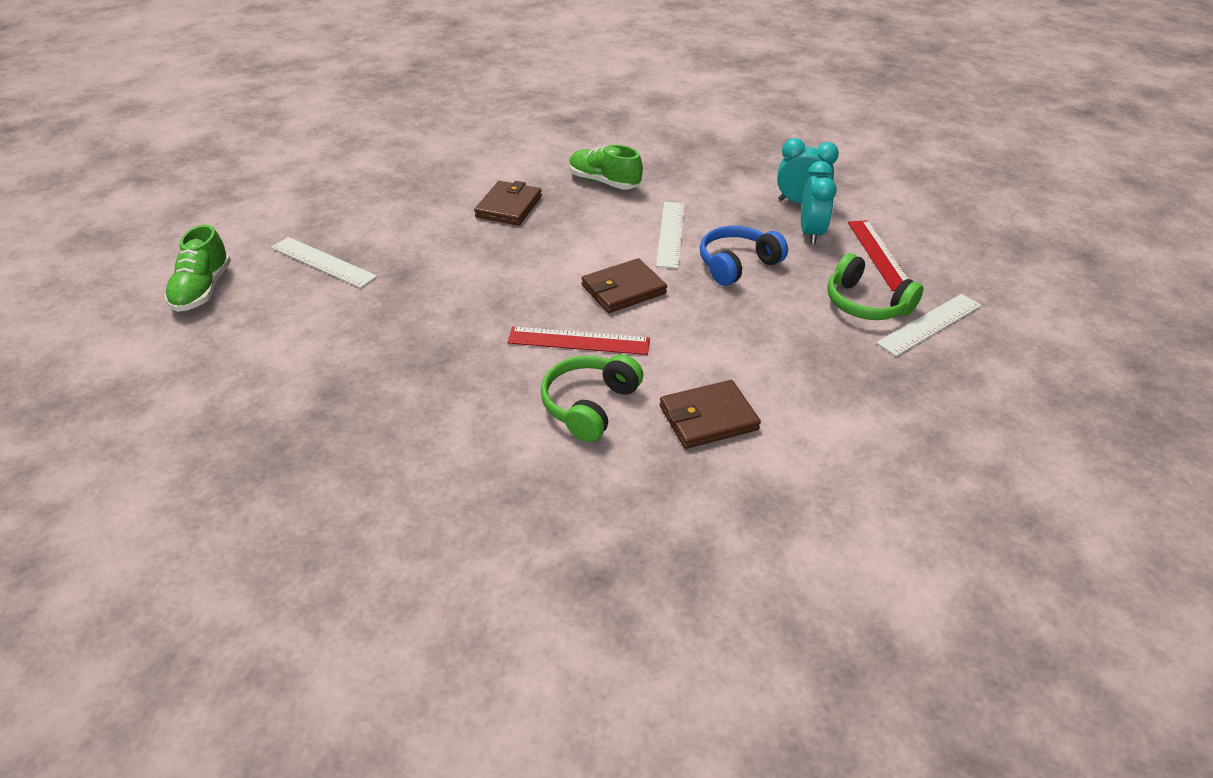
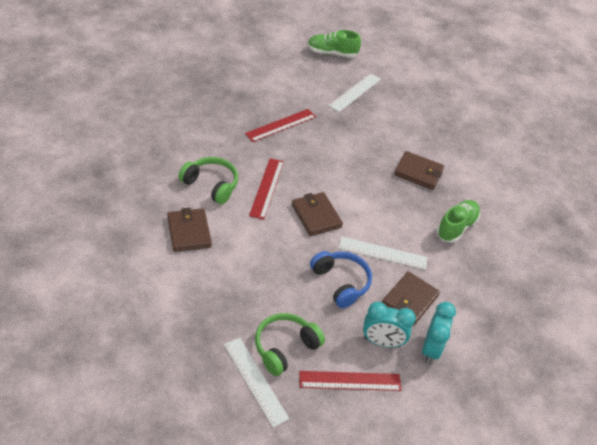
camera: 90 degrees right, 5 degrees up
(417, 337) = (281, 125): none -> red ruler
(737, 215) = (410, 300): none -> brown wallet

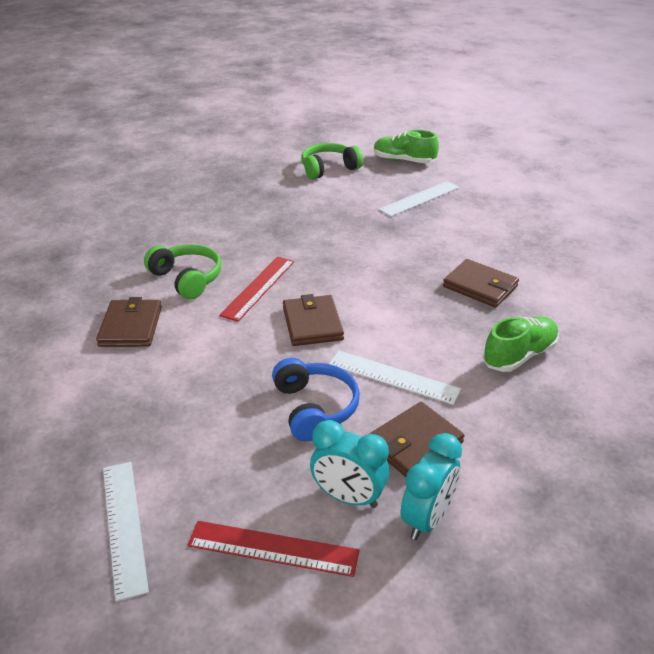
camera: 20 degrees right, 10 degrees down
(281, 125) = (307, 225): red ruler -> none
(285, 347) = (191, 485): green headphones -> green headphones (328, 169)

